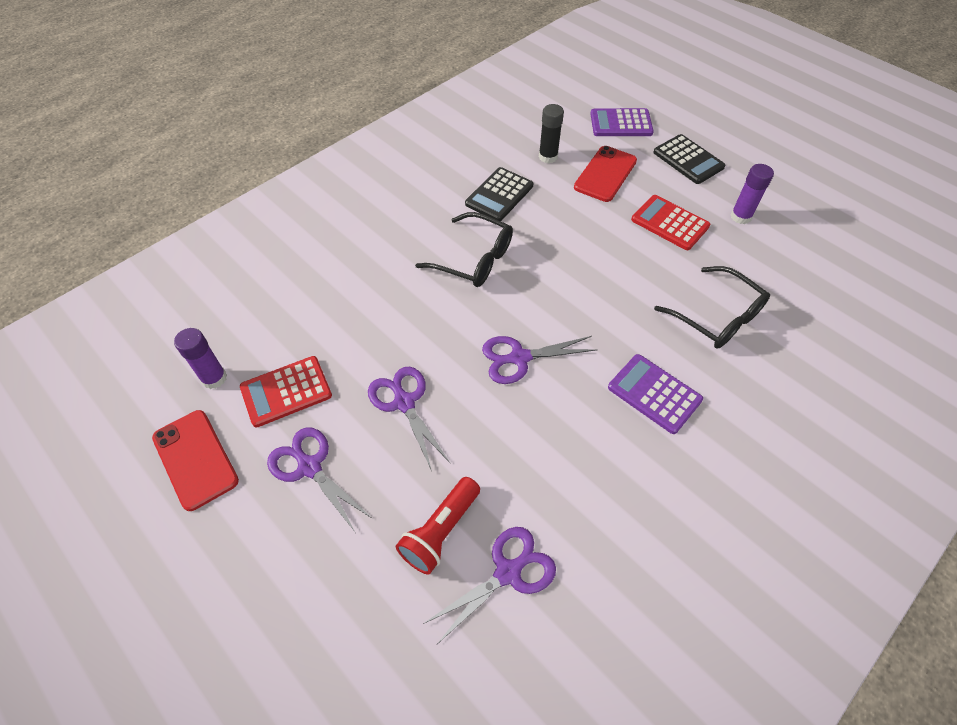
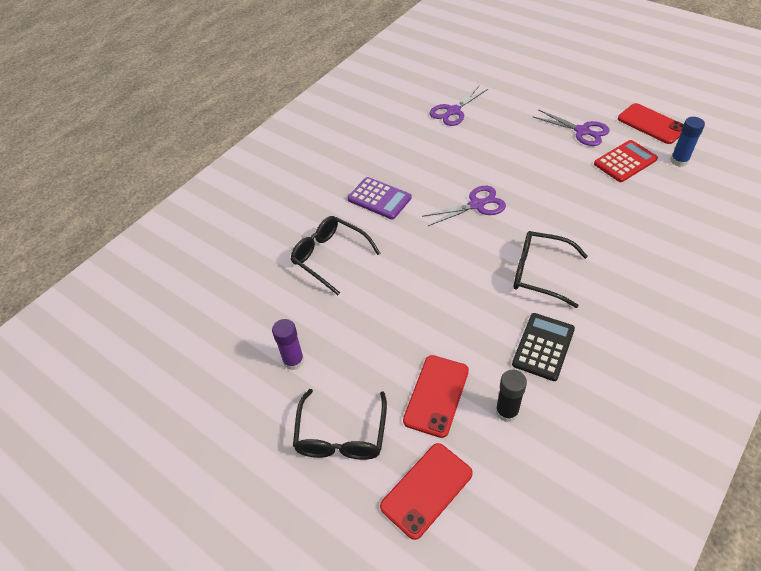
camera: 175 degrees right, 5 degrees down
(214, 378) = (679, 161): purple glue stick -> blue glue stick
(404, 402) = (544, 168): purple scissors -> none
(440, 531) = (494, 119): red flashlight -> none
(621, 123) = (426, 490): purple calculator -> red phone
(669, 223) = (365, 341): red calculator -> none
(688, 160) = (341, 435): black calculator -> black glasses

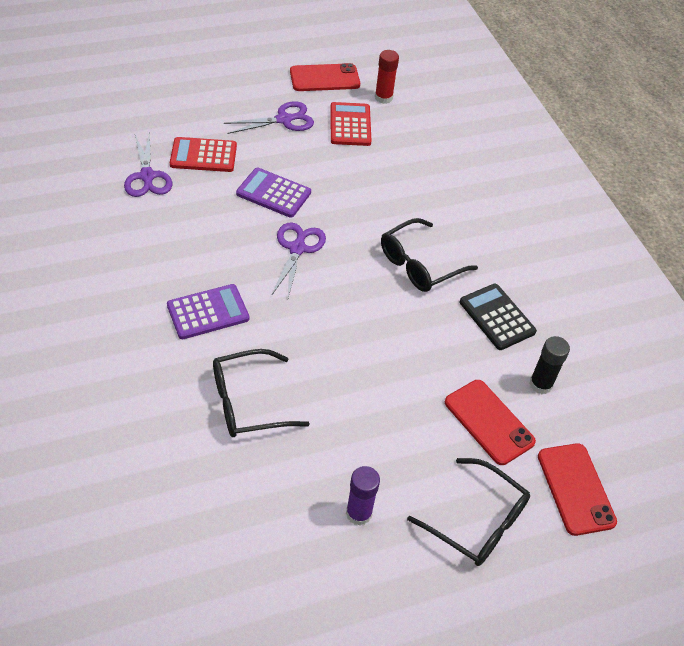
camera: 65 degrees left, 0 degrees up
(500, 120) = (203, 155): none -> red calculator
(510, 166) = (273, 193): none -> purple calculator
(679, 161) = (383, 98): blue glue stick -> red glue stick

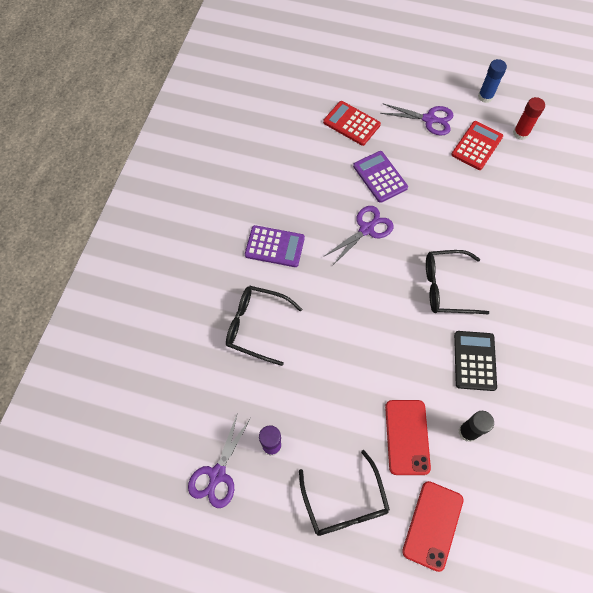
camera: 40 degrees right, 15 degrees up
(147, 177) = (303, 123): purple scissors -> purple scissors (217, 475)
(324, 78) = (485, 96): red phone -> blue glue stick

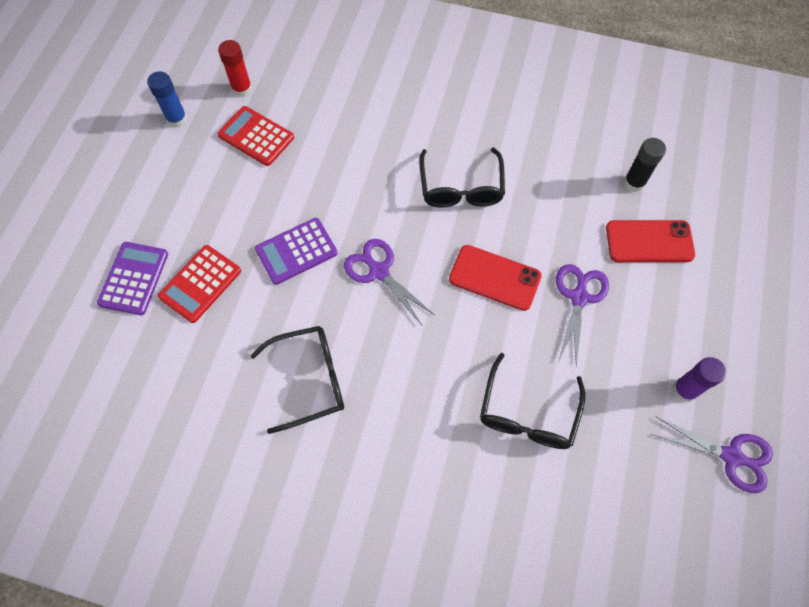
camera: 90 degrees left, 0 degrees up
(274, 246) = (405, 390): purple calculator -> purple calculator (134, 278)
(345, 502) = (734, 309): black glasses -> black glasses (309, 379)
(429, 119) = (206, 186): purple scissors -> purple scissors (579, 297)
(432, 525) = (738, 224): red phone -> red phone (494, 278)
(474, 360) = (551, 168): black calculator -> none

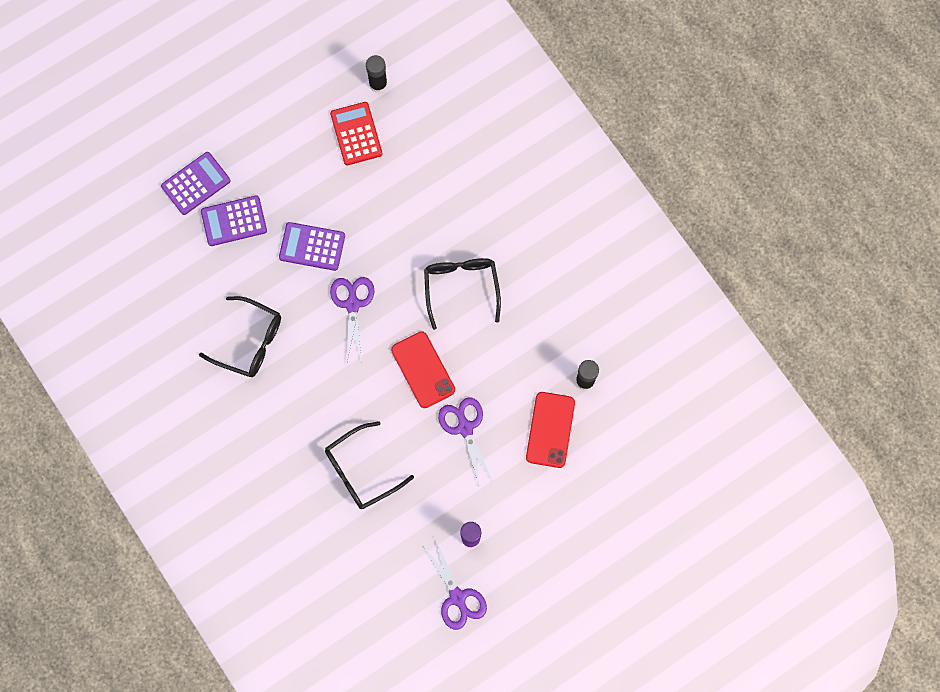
camera: 40 degrees right, 10 degrees up
(177, 119) = (313, 75): blue glue stick -> none
(200, 284) = (234, 221): red calculator -> purple calculator
(242, 89) = (378, 84): red glue stick -> black glue stick
(461, 188) = (461, 287): black glasses -> black glasses turned 135 degrees clockwise
(579, 297) = (465, 427): purple scissors -> purple scissors turned 75 degrees counterclockwise
(649, 242) = (550, 430): red phone -> red phone turned 60 degrees clockwise

